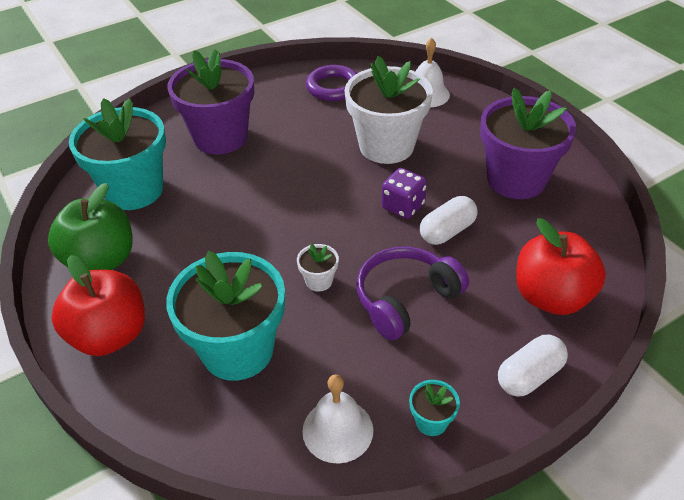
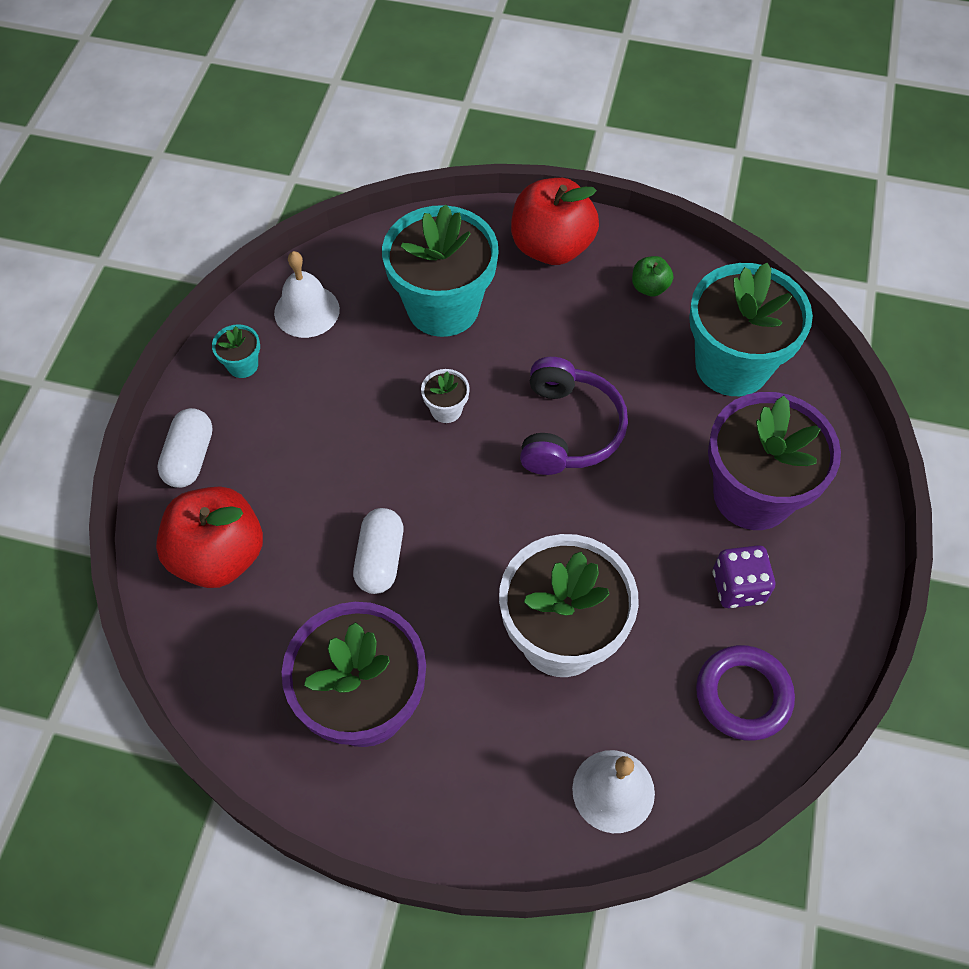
camera: 135 degrees right, 15 degrees up
(101, 260) = (649, 287): green apple -> green apple, size x0.46
(403, 206) = (454, 557): purple dice -> purple dice (738, 587)
(405, 299) = (352, 450): purple headphones -> purple headphones (568, 429)

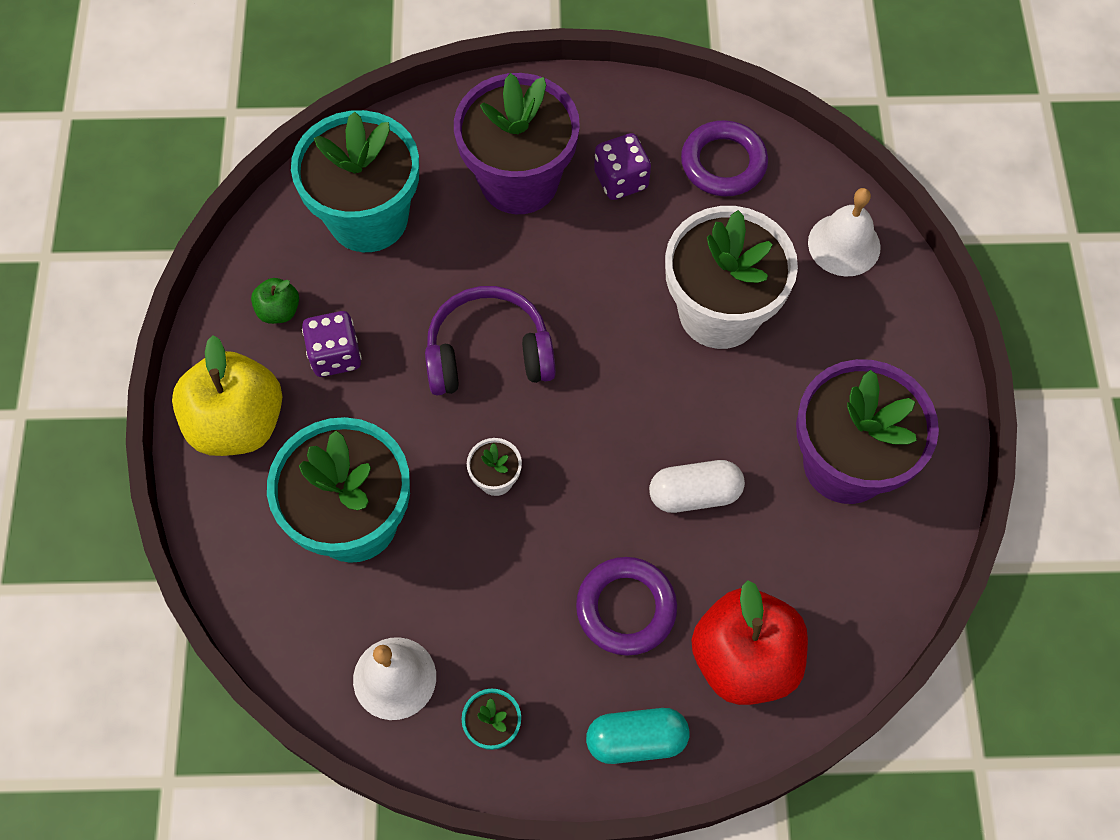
camera: 105 degrees left, 5 degrees up
(190, 457) = (636, 740): white capsule -> turquoise capsule
(298, 478) = (626, 608): none -> purple ring
(551, 247) = (238, 423): red apple -> yellow apple
(596, 319) = (335, 355): none -> purple dice

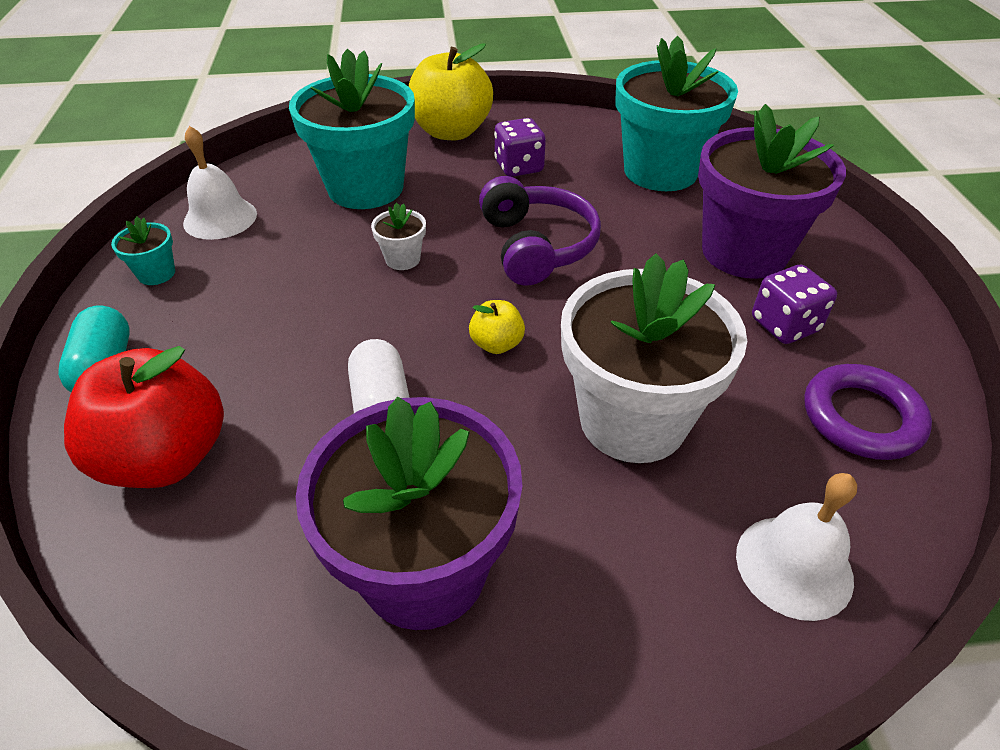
camera: 85 degrees right, 20 degrees down
(279, 311) = (555, 139): green apple -> none
(626, 608) = (252, 354): purple ring -> none
(628, 401) = (497, 344): none -> yellow apple

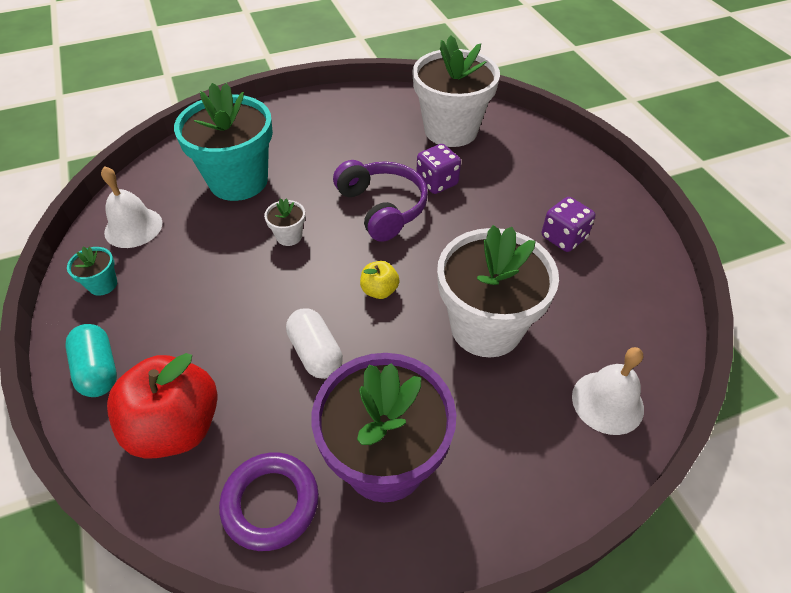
camera: 15 degrees left, 5 degrees up
(451, 132) = (287, 120): yellow apple -> none
(519, 167) = (348, 143): purple dice -> purple dice (437, 182)
(660, 171) = (451, 130): turquoise flower pot -> white flower pot
(744, 252) = (524, 186): purple flower pot -> none
(861, 417) = (624, 294): purple ring -> purple ring (270, 503)

